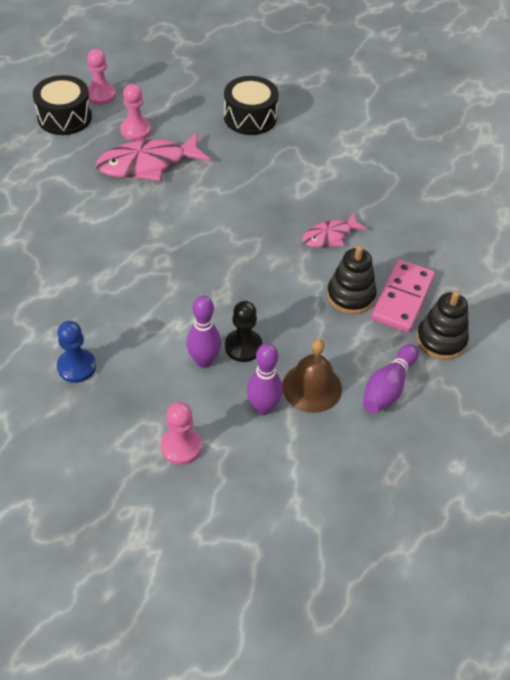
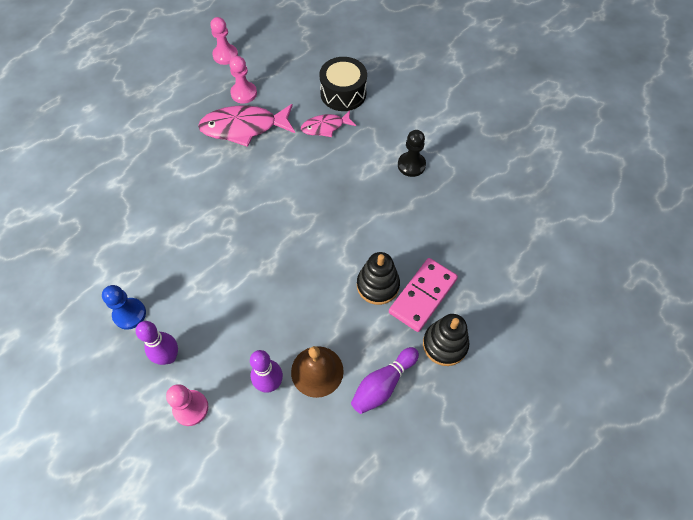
camera: 15 degrees right, 10 degrees up
(64, 117) = (190, 73): black drum -> none
(204, 361) = (234, 328): purple bowling pin -> purple bowling pin (169, 357)
(243, 347) = (271, 320): black pawn -> black pawn (411, 165)
(330, 236) = (377, 222): pink fish -> pink fish (325, 127)

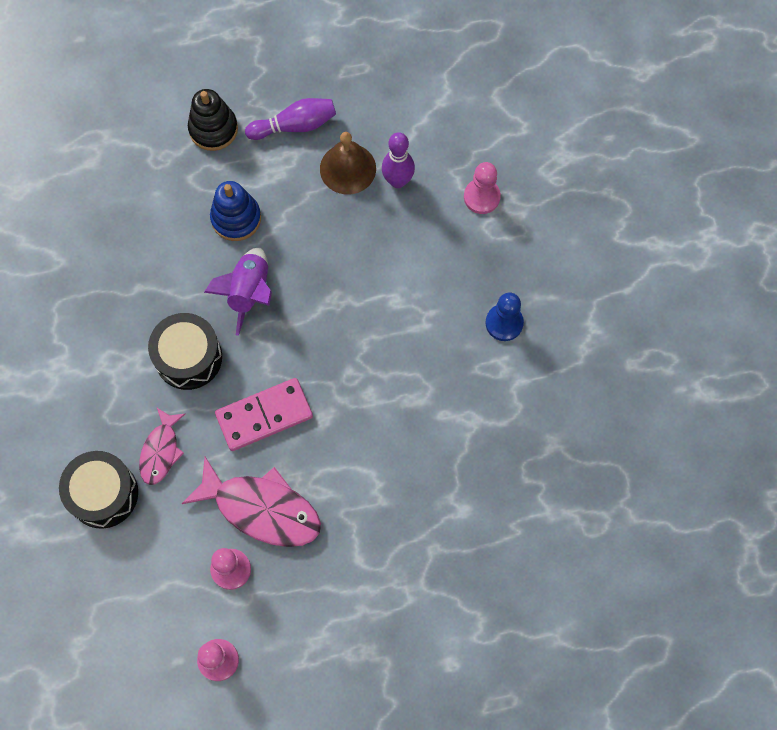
camera: 150 degrees left, 10 degrees up
(169, 357) = (482, 256): purple bowling pin -> none
(325, 127) = (161, 451): pink fish -> pink fish turned 90 degrees clockwise
(333, 240) = (249, 292): none -> purple rocket
(345, 182) = (188, 357): none -> black drum
(378, 285) = (236, 218): black stacking toy -> blue stacking toy
(411, 165) = (98, 338): black pawn -> none
(423, 296) = (199, 184): pink domino -> pink domino (264, 415)

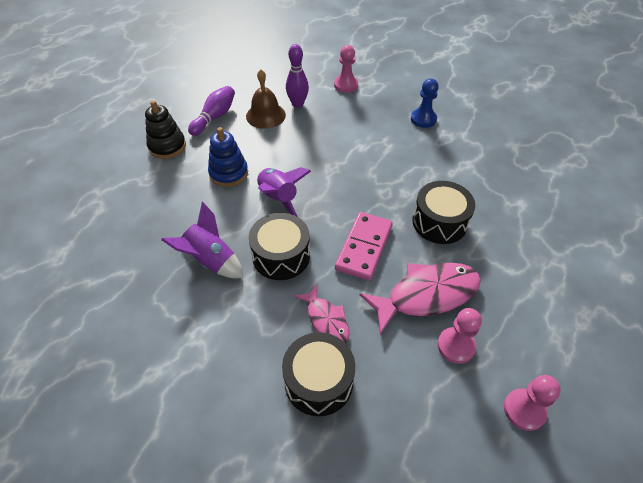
camera: 45 degrees left, 20 degrees down
(129, 308) = (211, 260): none -> purple rocket
(360, 455) = (439, 222): none -> black drum

